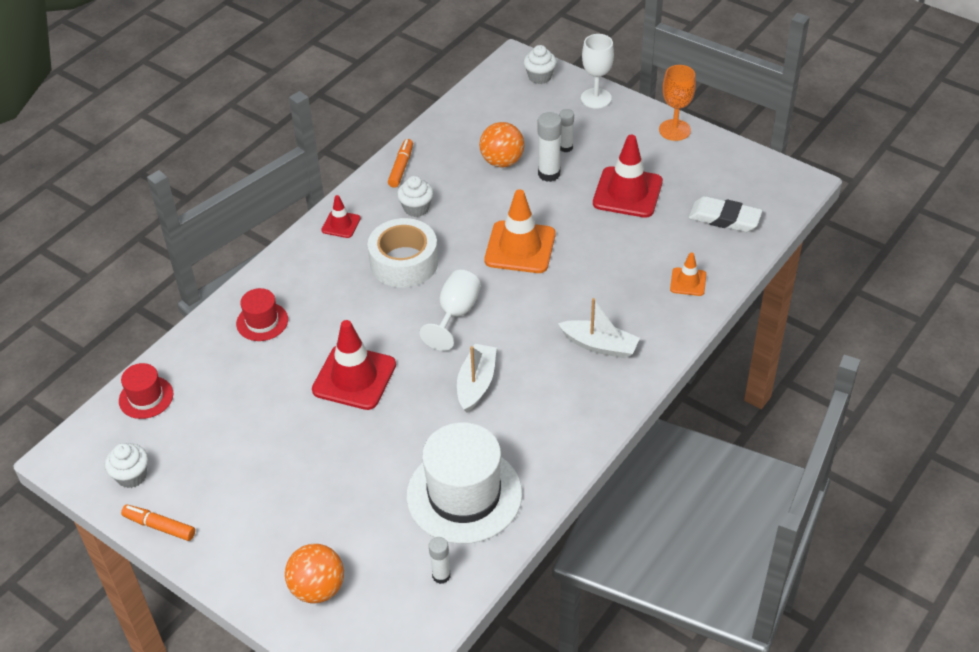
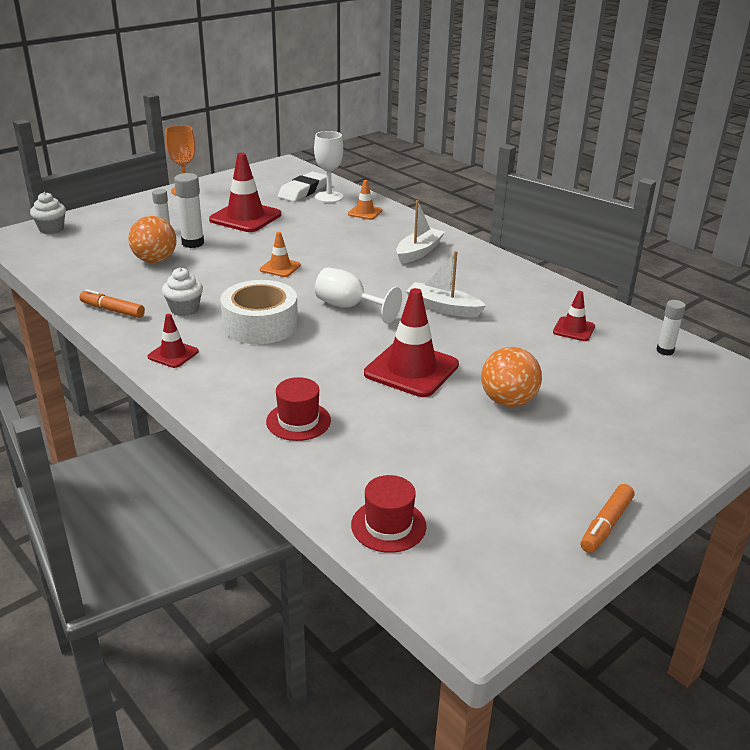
camera: 80 degrees left, 15 degrees down
(131, 476) = (522, 546): white cupcake -> none
(318, 588) = (686, 418): orange ball -> orange ball (508, 401)
(464, 494) = (573, 329): white hat -> red traffic cone
(520, 247) = (280, 267): orange traffic cone -> orange traffic cone, size x0.52
(596, 98) = (111, 212): white goblet -> white goblet (329, 197)

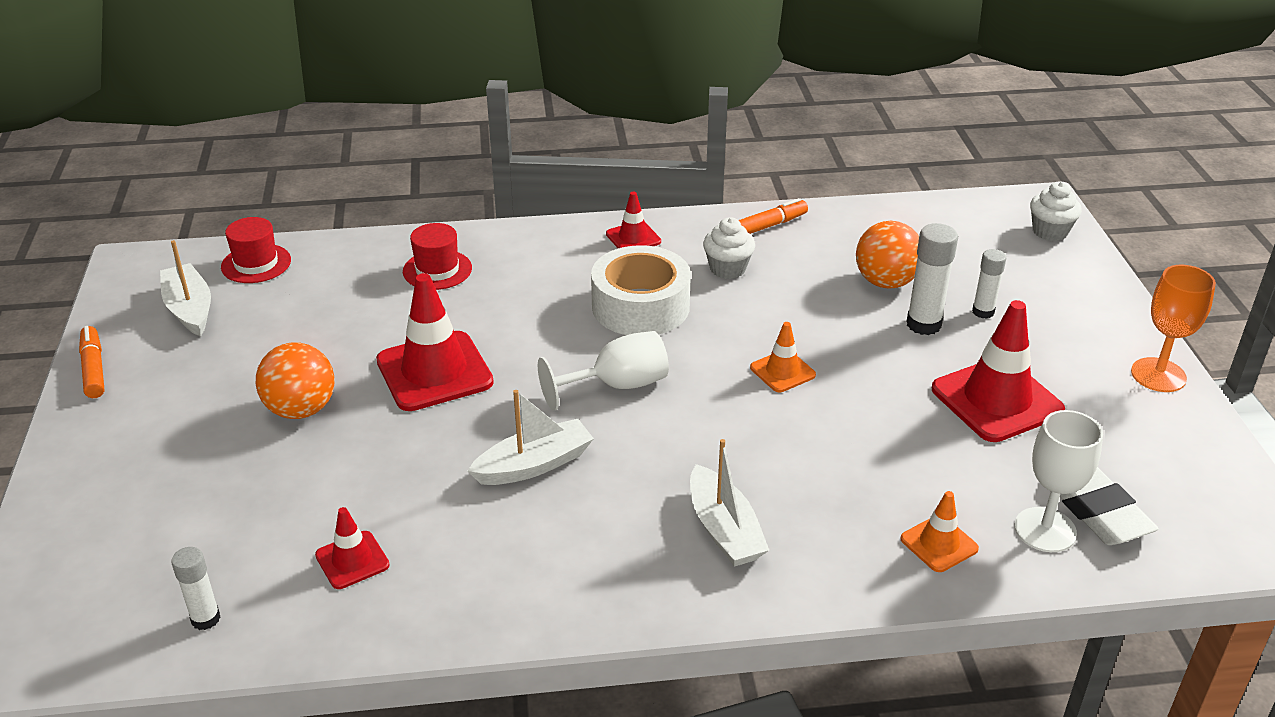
camera: 125 degrees right, 5 degrees up
(486, 523) = (189, 309): none -> white boat

